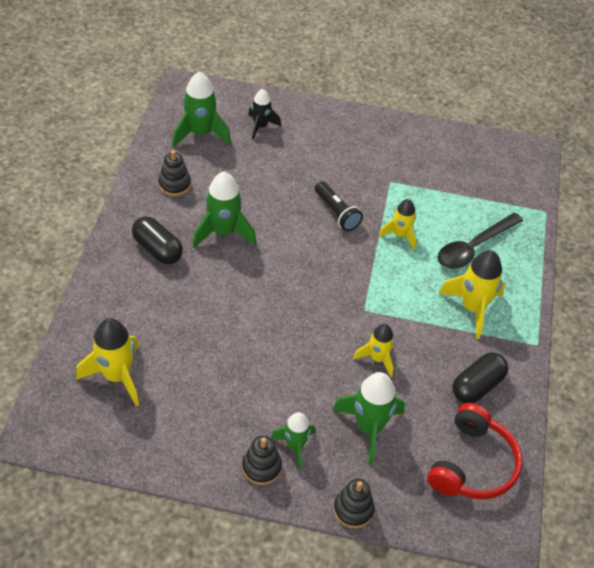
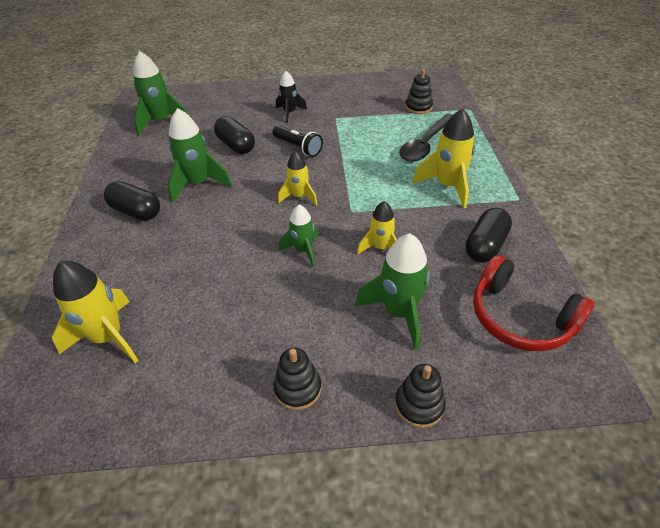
camera: 10 degrees left, 5 degrees down
(174, 184) = (144, 160): black stacking toy -> black stacking toy (418, 107)
(261, 126) = (213, 106): black rocket -> black rocket (289, 113)
(272, 191) = (236, 145): none -> black capsule
(295, 446) = (328, 354): green rocket -> green rocket (303, 251)
(400, 235) = (359, 150): yellow rocket -> yellow rocket (299, 196)
(472, 464) = (520, 317): red headphones -> red headphones turned 120 degrees clockwise

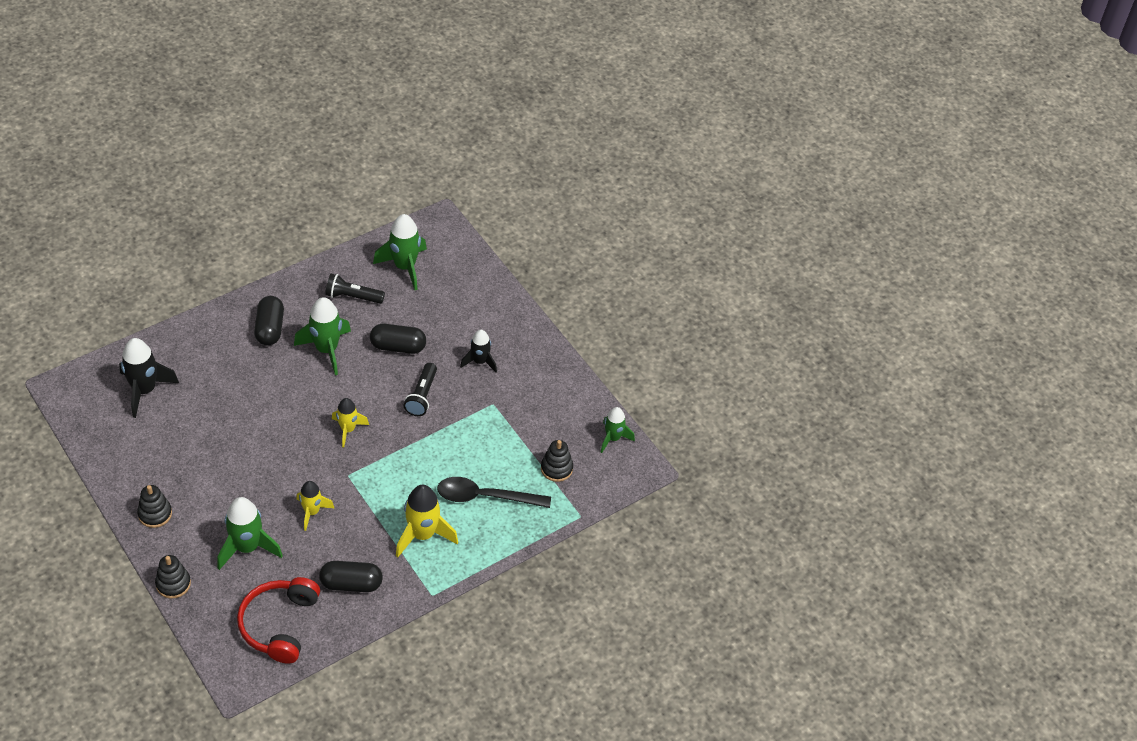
camera: 55 degrees right, 5 degrees up
(108, 337) = (144, 390): yellow rocket -> black rocket
(159, 154) = (352, 297): none -> black flashlight
(236, 145) = (398, 346): black capsule -> black capsule turned 75 degrees clockwise
(303, 251) = (282, 462): green rocket -> green rocket (613, 438)

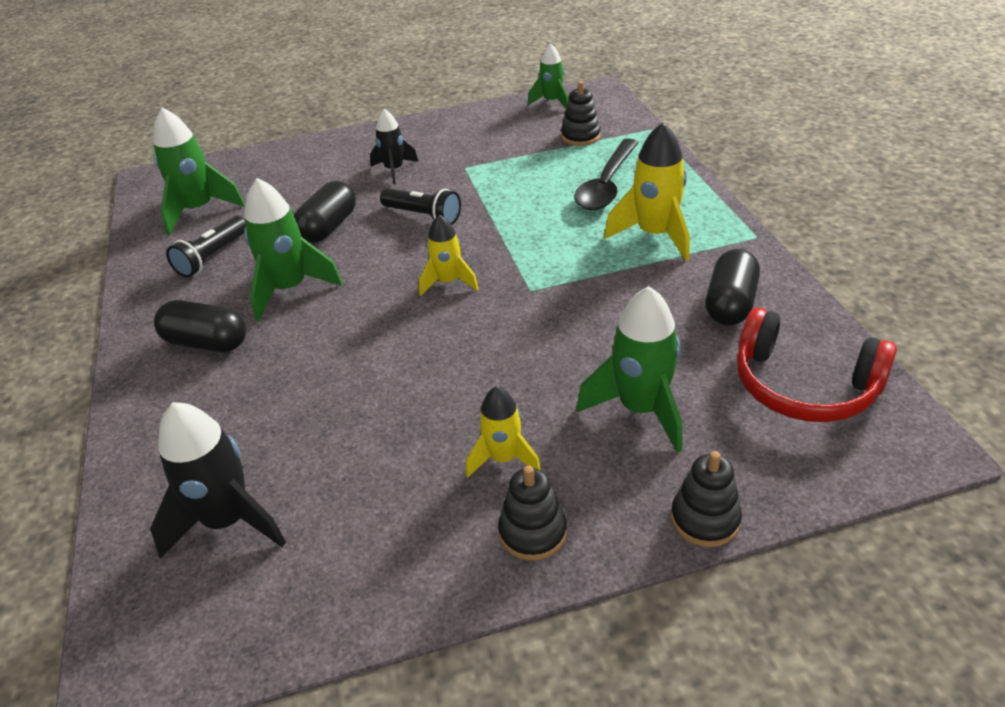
camera: 65 degrees left, 10 degrees down
(312, 512) = (588, 330): yellow rocket -> yellow rocket (503, 458)

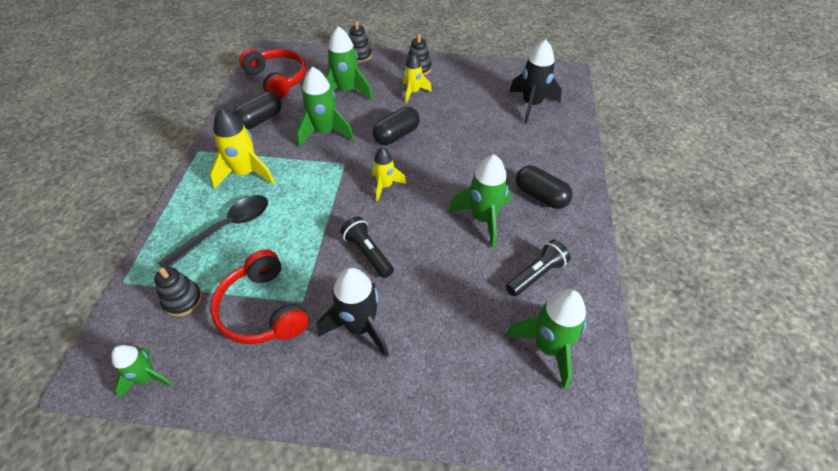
camera: 160 degrees left, 10 degrees up
(328, 227) = (441, 271): black capsule -> black capsule (396, 135)
(394, 170) = (360, 327): black rocket -> black rocket, size x1.60
(498, 153) = (262, 309): none -> red headphones
(603, 321) = (325, 132): none -> green rocket

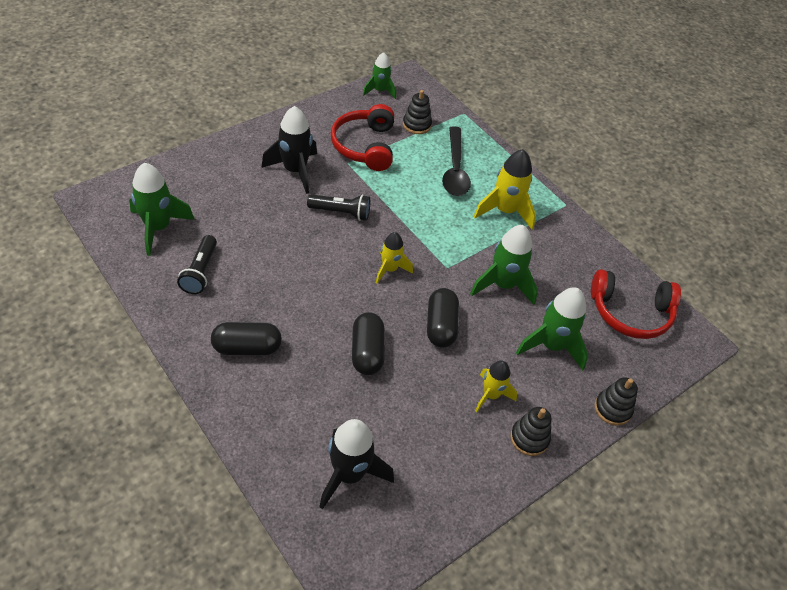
camera: 130 degrees right, 0 degrees up
(260, 120) = (570, 260): black capsule -> black capsule (367, 352)
(262, 309) = (365, 146): red headphones -> red headphones turned 105 degrees counterclockwise
(483, 219) = (280, 292): green rocket -> none

